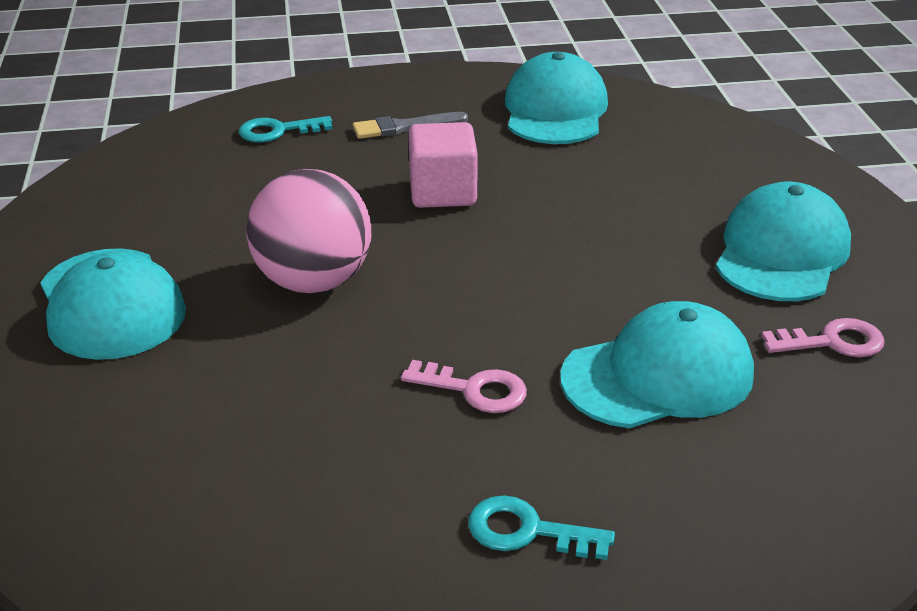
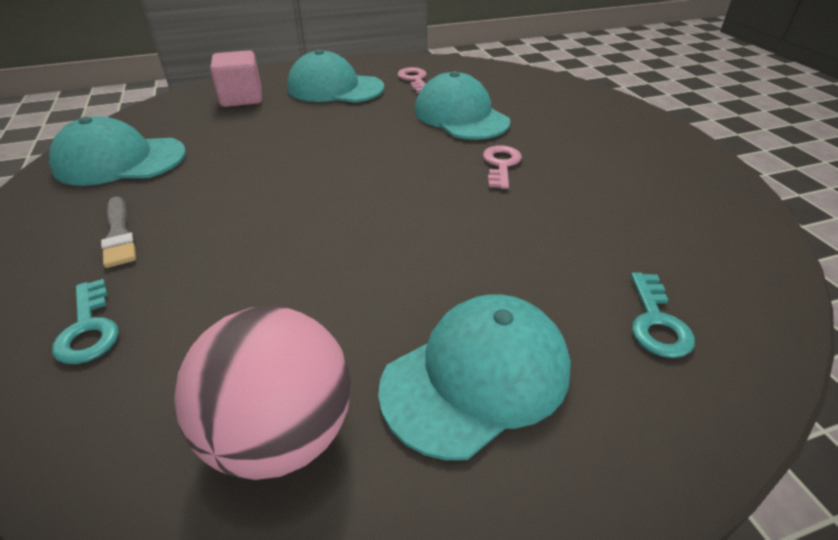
camera: 100 degrees left, 5 degrees up
(313, 281) = (401, 246): pink ball -> pink ball (281, 434)
(443, 192) = (255, 200): pink cube -> pink cube (241, 98)
(527, 531) = (600, 142): turquoise key -> turquoise key (656, 322)

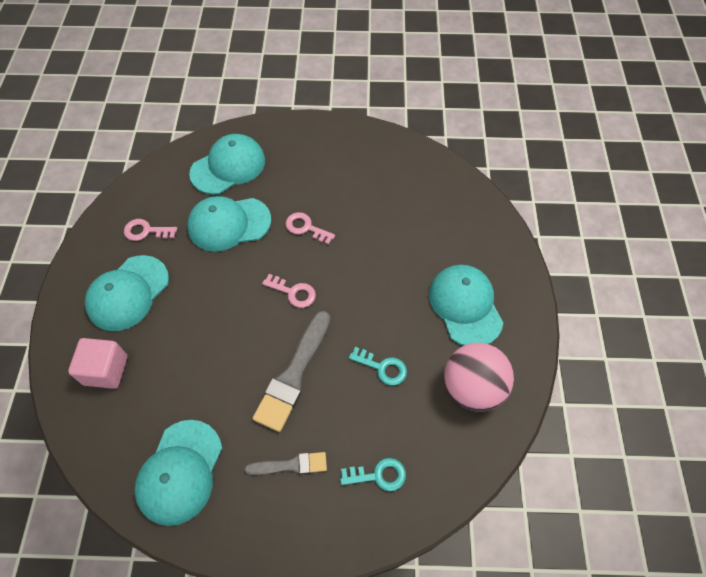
camera: 70 degrees left, 20 degrees up
(262, 206) = (294, 374): none -> grey brush
(391, 178) = (293, 292): none -> pink key
(539, 98) = (228, 167): none -> turquoise cap
(656, 322) = (457, 226): turquoise key -> turquoise key (382, 367)

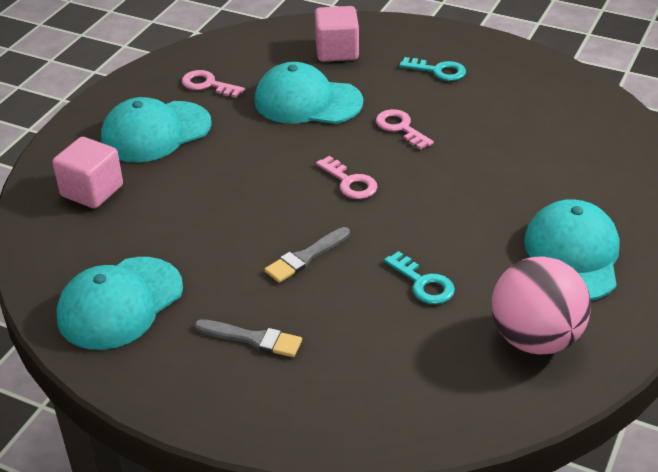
camera: 25 degrees right, 20 degrees down
(228, 167) = (337, 51): turquoise cap -> pink cube
(294, 374) = (306, 257): grey brush -> grey brush, size x0.57
(378, 475) = (357, 384): turquoise key -> turquoise key (438, 71)

